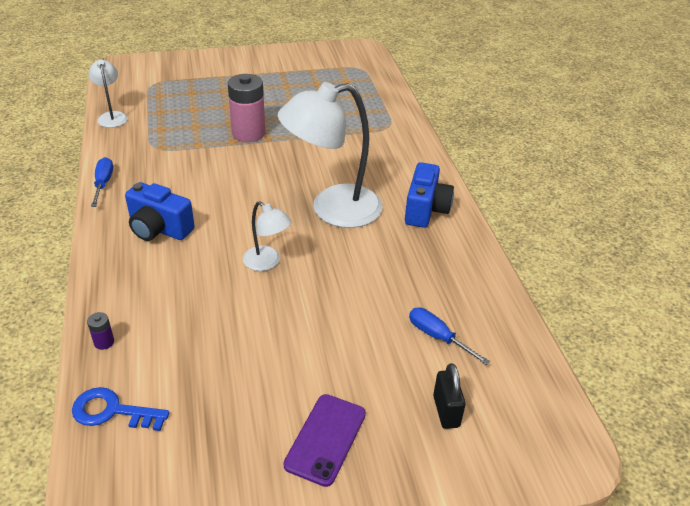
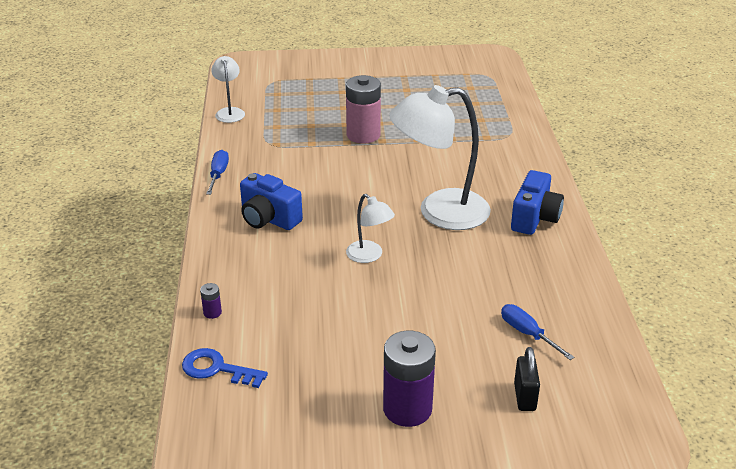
camera: 10 degrees right, 5 degrees down
(325, 439) = (407, 409): purple phone -> purple battery

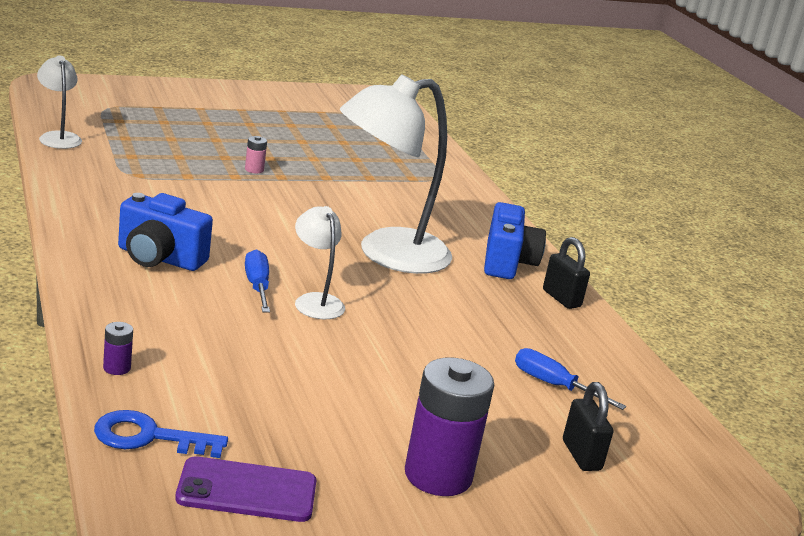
camera: 20 degrees left, 10 degrees down
(218, 174) = (67, 206): blue screwdriver -> blue screwdriver (257, 286)
(268, 414) = (247, 491): none -> purple phone
(363, 135) = (254, 169): pink battery -> pink battery, size x0.42
(369, 256) = (315, 301): white lamp -> white lamp turned 150 degrees counterclockwise
(567, 252) = (561, 298): none -> black padlock

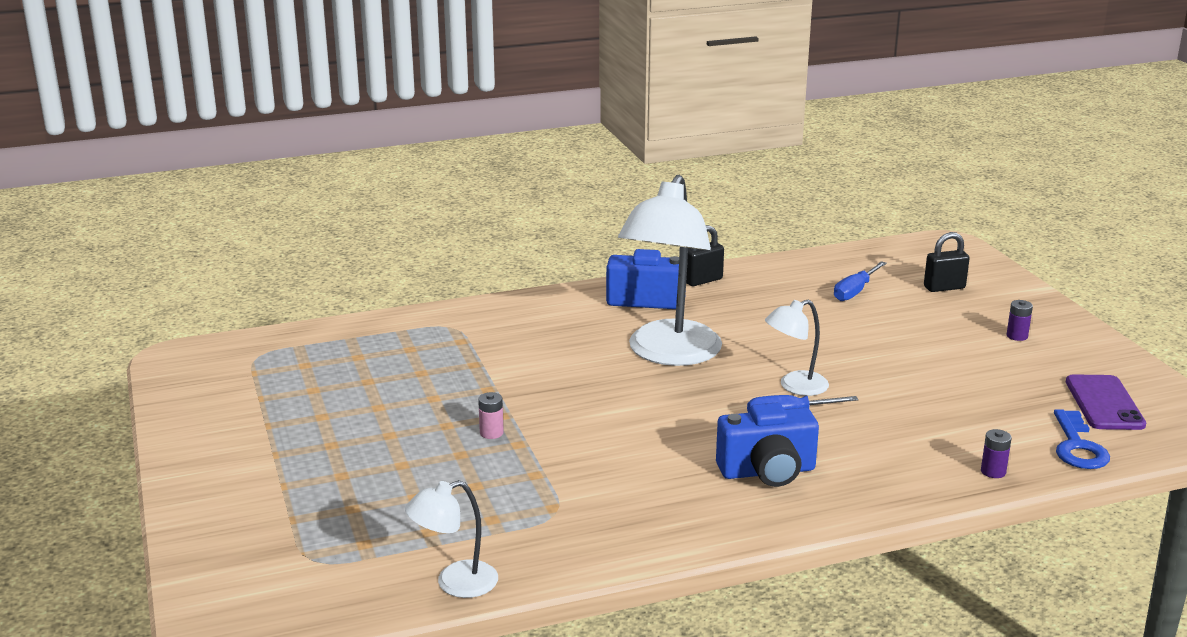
camera: 85 degrees left, 0 degrees up
(159, 258) = (767, 472): blue camera -> blue camera turned 60 degrees clockwise
(387, 254) = (669, 354): white lamp -> white lamp turned 45 degrees clockwise
(438, 475) = (1017, 336): purple battery -> purple battery, size x0.42

